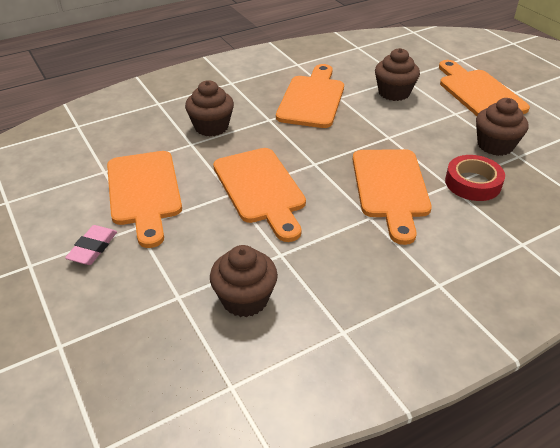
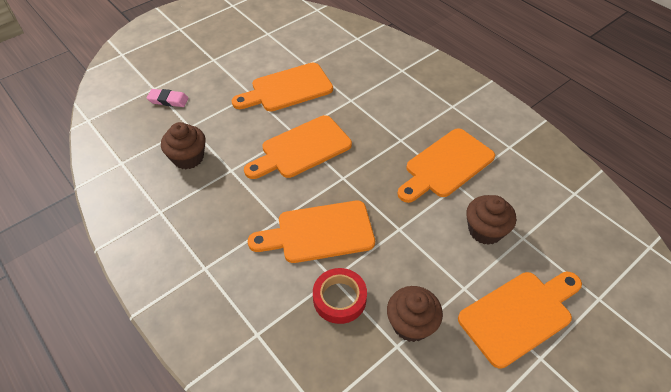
camera: 80 degrees right, 10 degrees up
(93, 248) = (229, 80): pink eraser -> pink eraser (168, 100)
(211, 127) = (377, 107): brown cupcake -> none
(312, 99) = (446, 165): orange cutting board -> orange cutting board turned 135 degrees clockwise

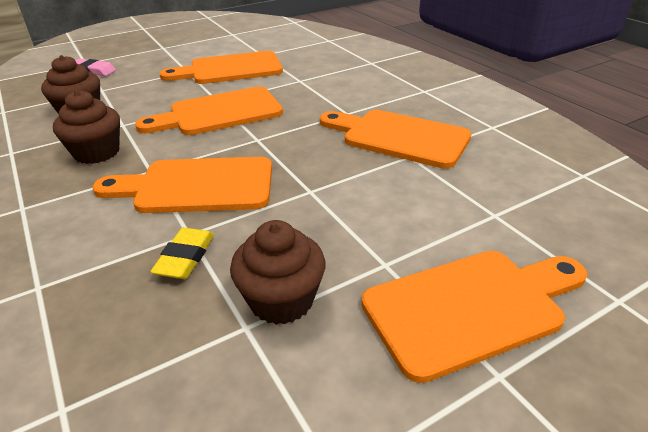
camera: 10 degrees right, 15 degrees down
(339, 298) = (185, 257): red tape -> yellow eraser
(446, 165) = (399, 137): orange cutting board -> orange cutting board turned 60 degrees clockwise
(485, 230) = (437, 202): brown cupcake -> brown cupcake (97, 152)

